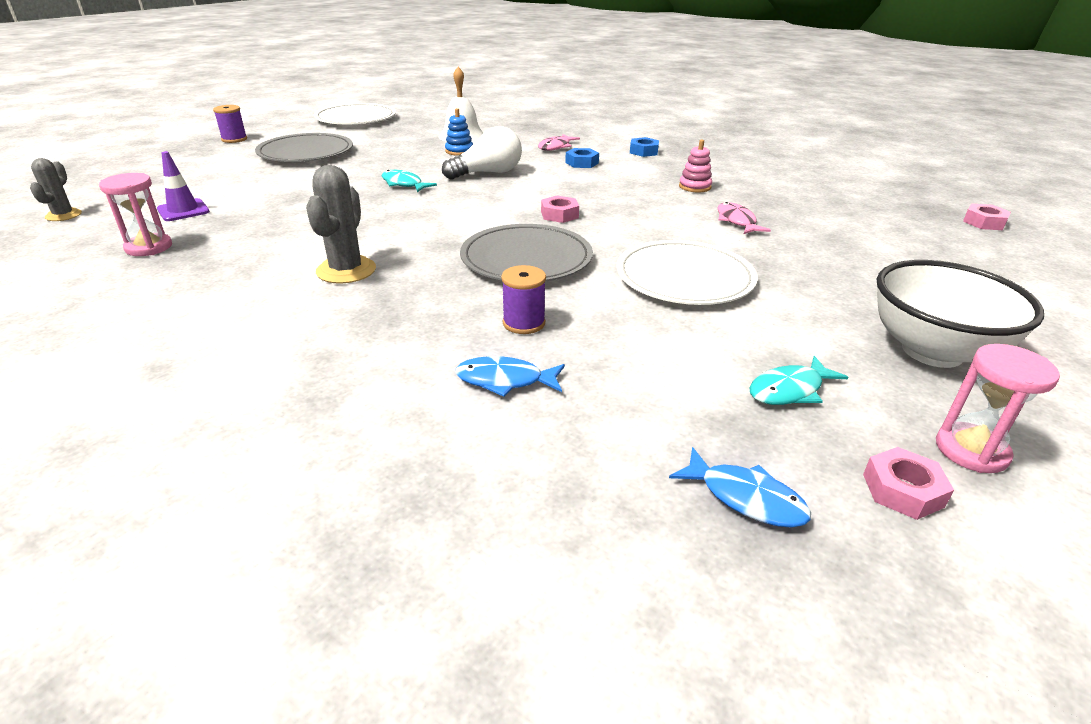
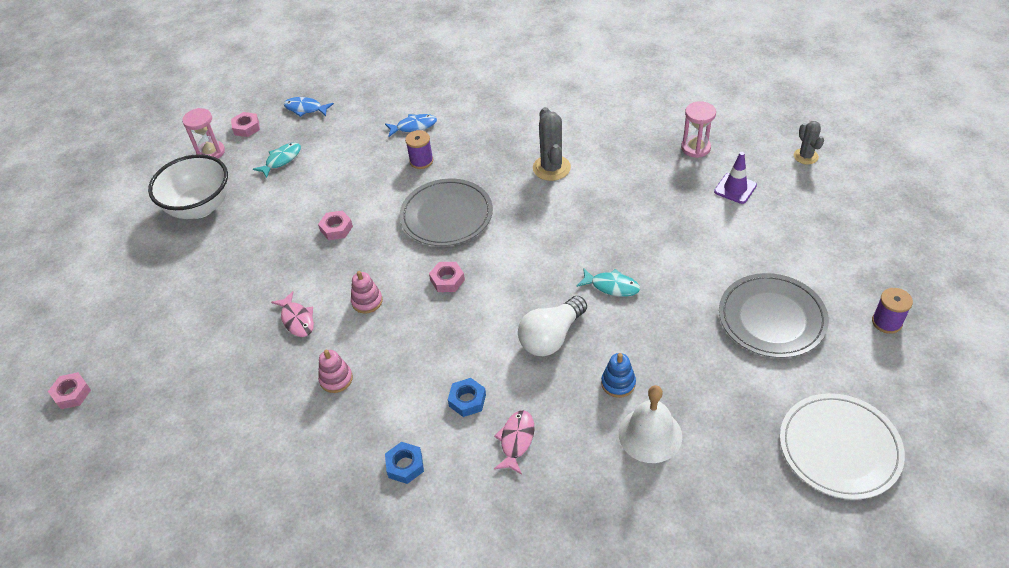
camera: 165 degrees right, 15 degrees up
(655, 218) = (367, 301): none -> pink stacking toy
(684, 277) = (336, 229): white plate -> pink nut

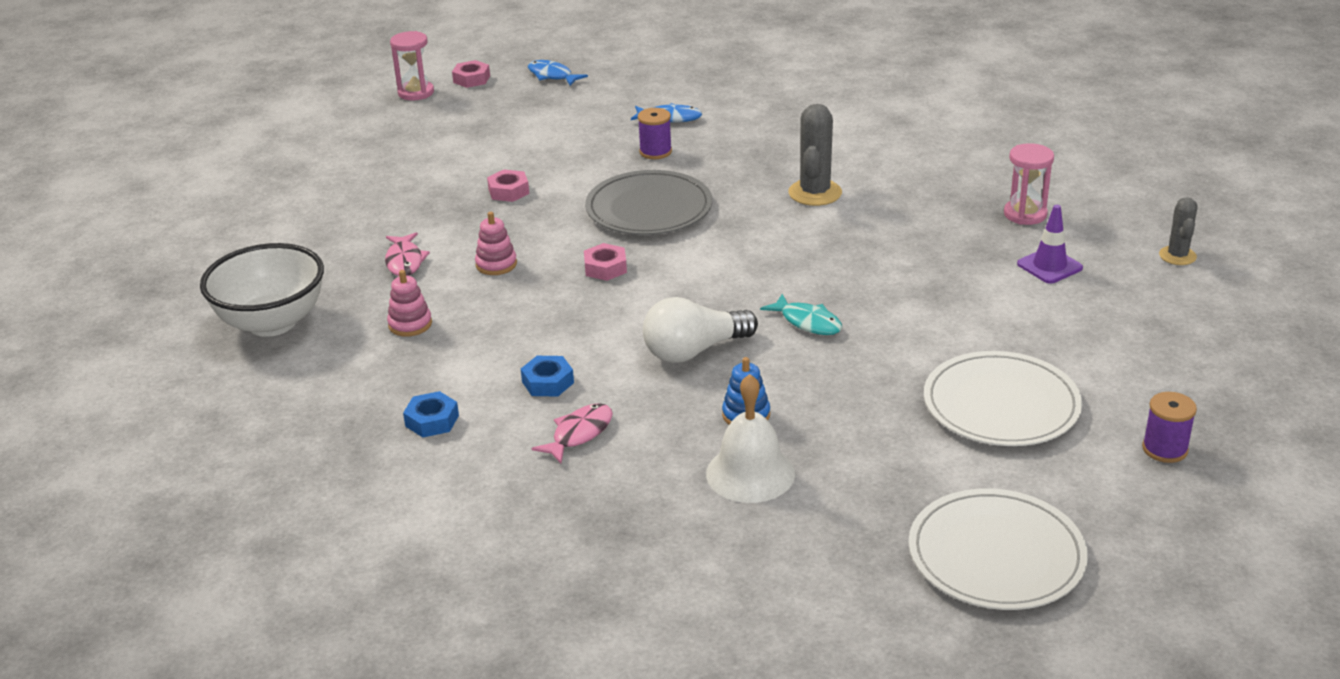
camera: 20 degrees right, 15 degrees down
(72, 394) = (122, 265): pink nut -> none
(200, 207) = (369, 138): white bowl -> white bowl (272, 323)
(281, 160) = (490, 116): turquoise fish -> none
(772, 318) = (1001, 404): grey plate -> white plate

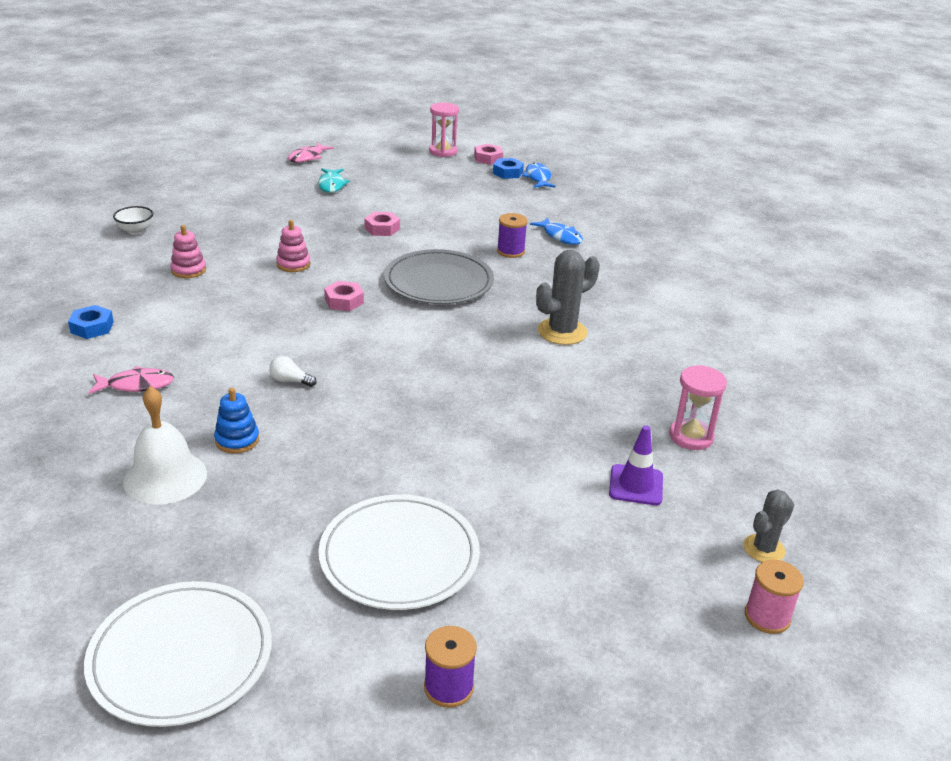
camera: 40 degrees right, 0 degrees up
(272, 323) = (135, 231): white bowl -> white bowl, size x0.43
(405, 261) = (254, 236): pink fish -> pink fish (307, 157)
(548, 382) = (183, 345): blue nut -> blue nut (508, 173)
(694, 351) = (290, 381): white light bulb -> white light bulb, size x0.45
(808, 322) = (390, 409): turquoise fish -> turquoise fish (331, 185)
(1240, 292) = (767, 616): none -> pink spool

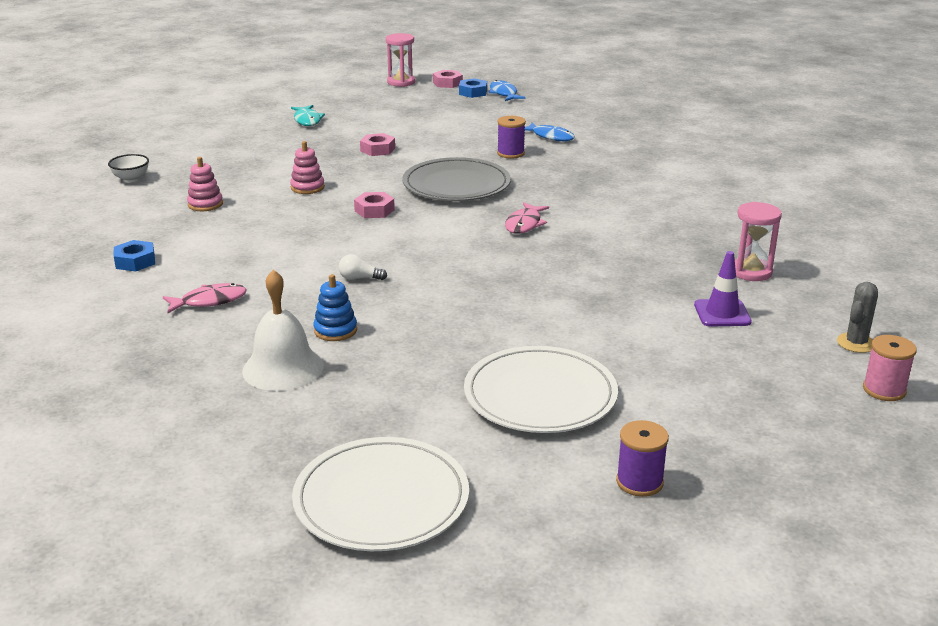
camera: 10 degrees left, 5 degrees down
(307, 157) = (270, 100): pink fish -> pink fish (524, 224)
(562, 332) = (593, 209): grey cactus -> none

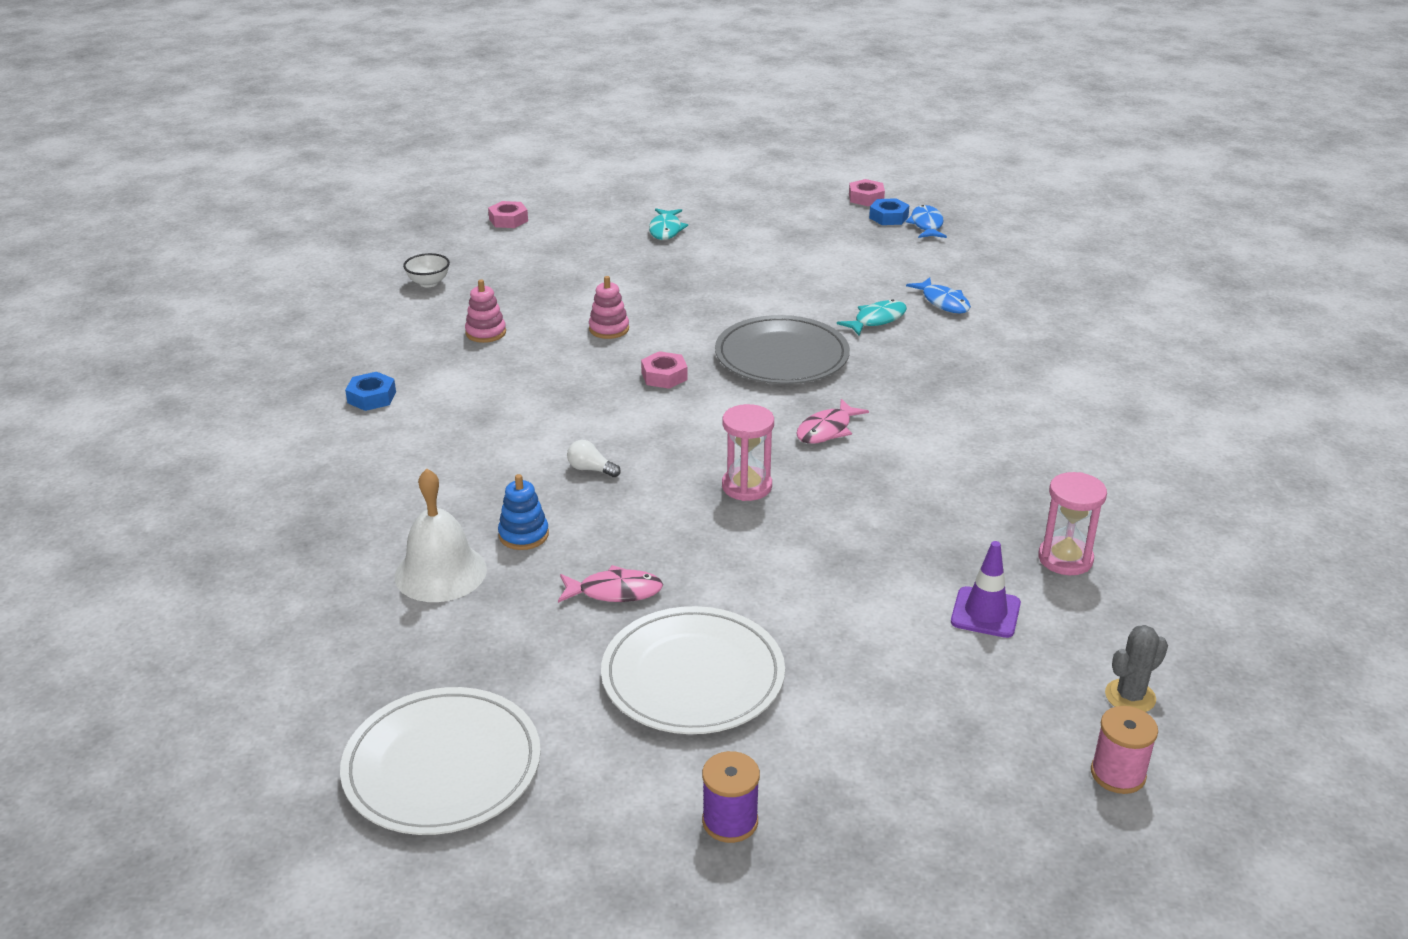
camera: 20 degrees right, 5 degrees up
(209, 301) = (417, 466): pink fish -> pink fish (615, 591)
(377, 149) = (721, 287): pink nut -> pink nut (508, 220)
(401, 82) = (810, 188): pink hourglass -> pink hourglass (747, 486)
(510, 153) = (877, 320): purple spool -> turquoise fish

